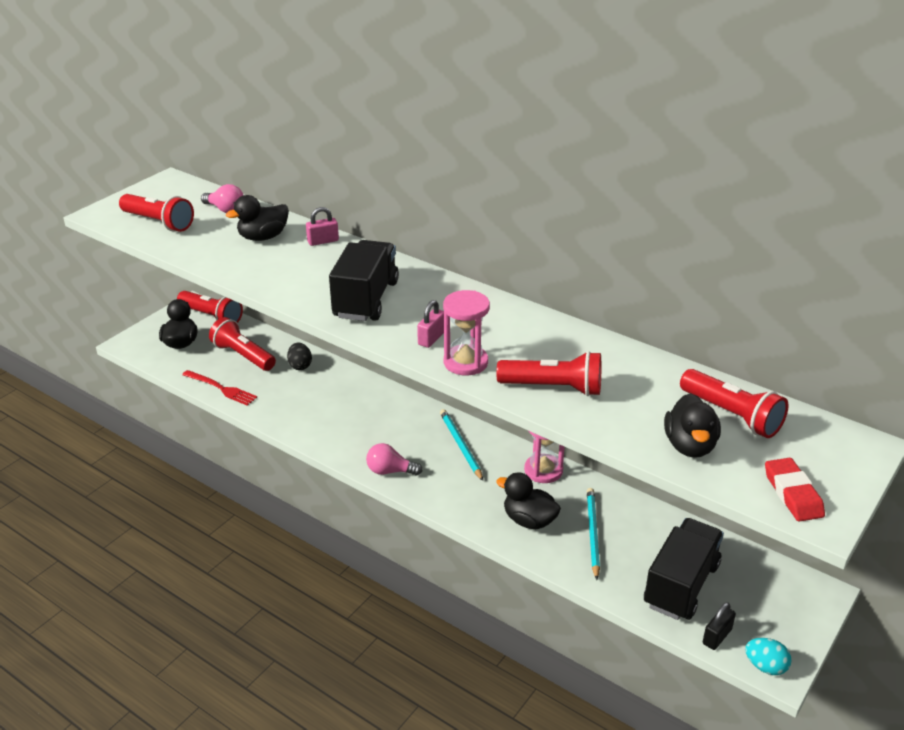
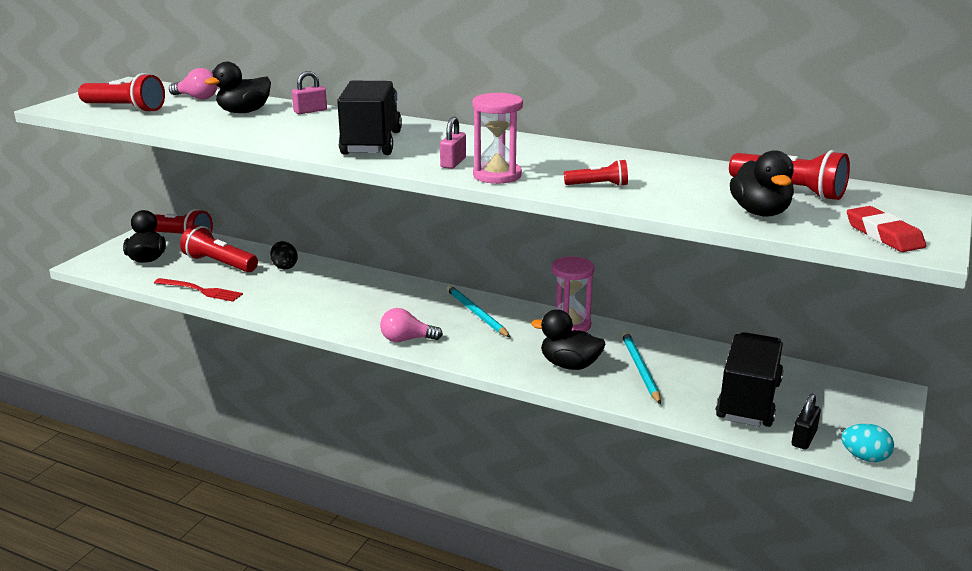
camera: 10 degrees left, 10 degrees down
(554, 388) = (598, 185): red flashlight -> red flashlight, size x0.56

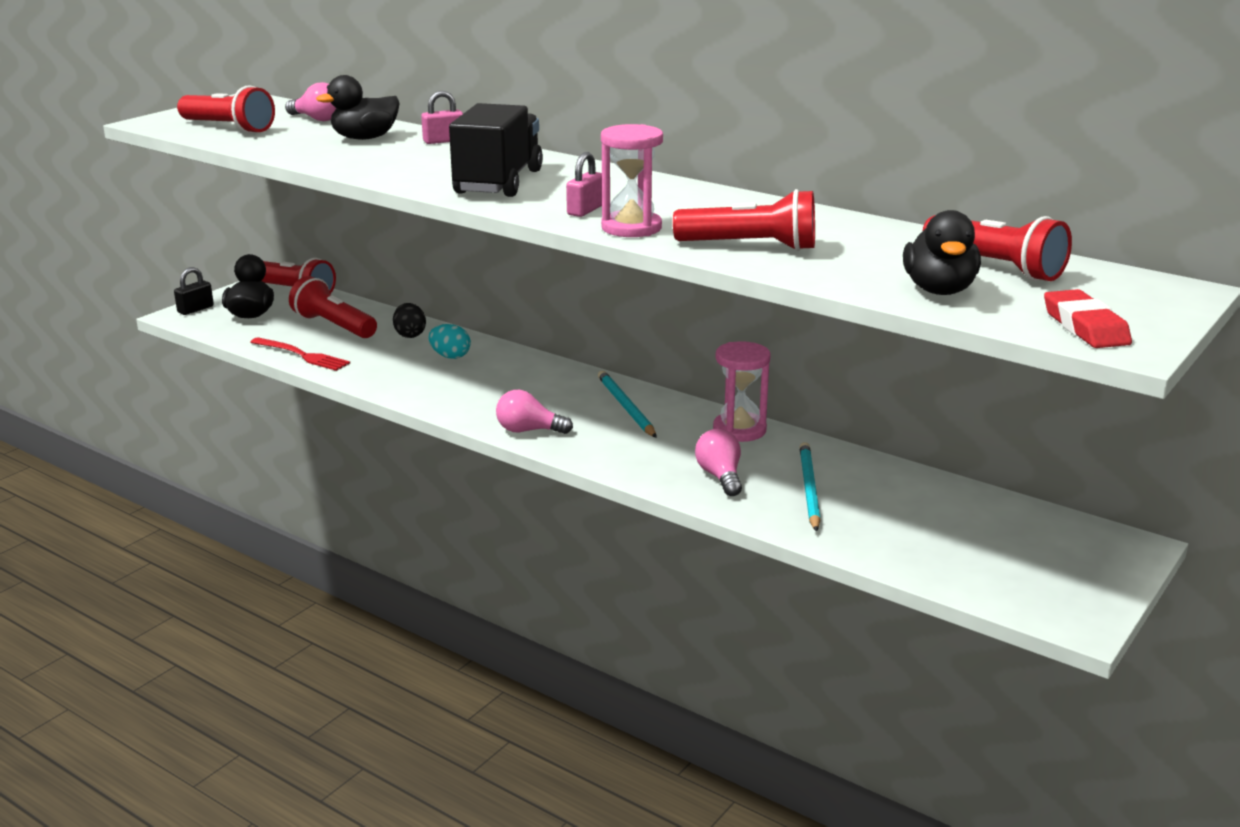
camera: 10 degrees right, 0 degrees up
(569, 365) = (720, 476): black duck -> pink light bulb
(598, 185) = (751, 246): red flashlight -> red flashlight, size x1.77
(748, 401) = (935, 538): black truck -> none
(803, 438) = (989, 589): black padlock -> black padlock (195, 309)
(864, 457) = (1060, 619): turquoise egg -> turquoise egg (450, 356)

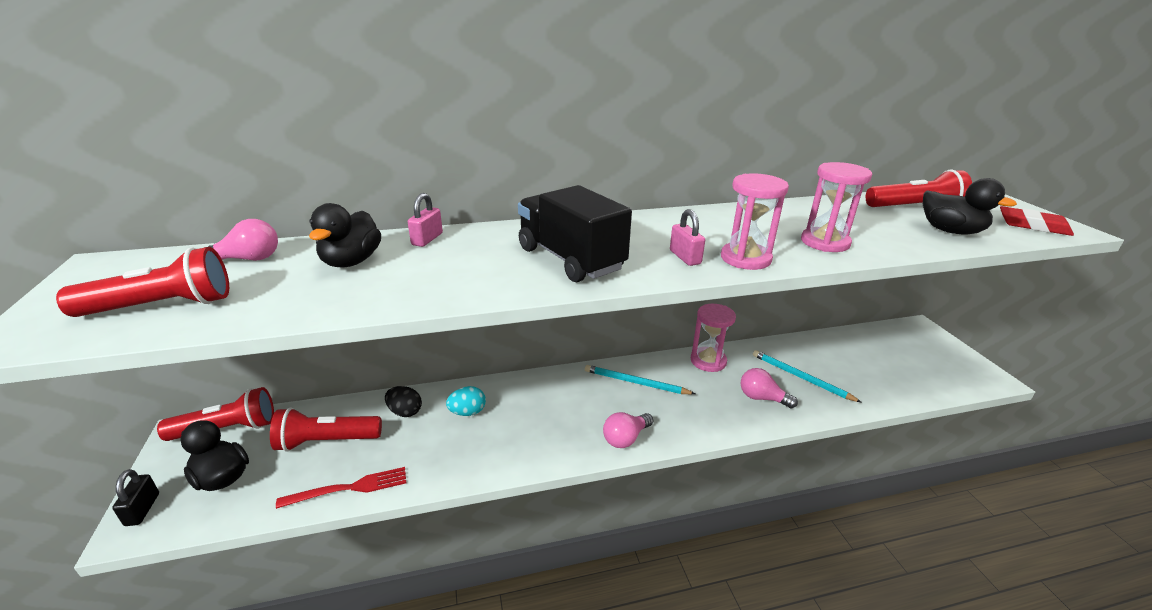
camera: 50 degrees left, 5 degrees up
(751, 246) = (825, 242): red flashlight -> pink hourglass

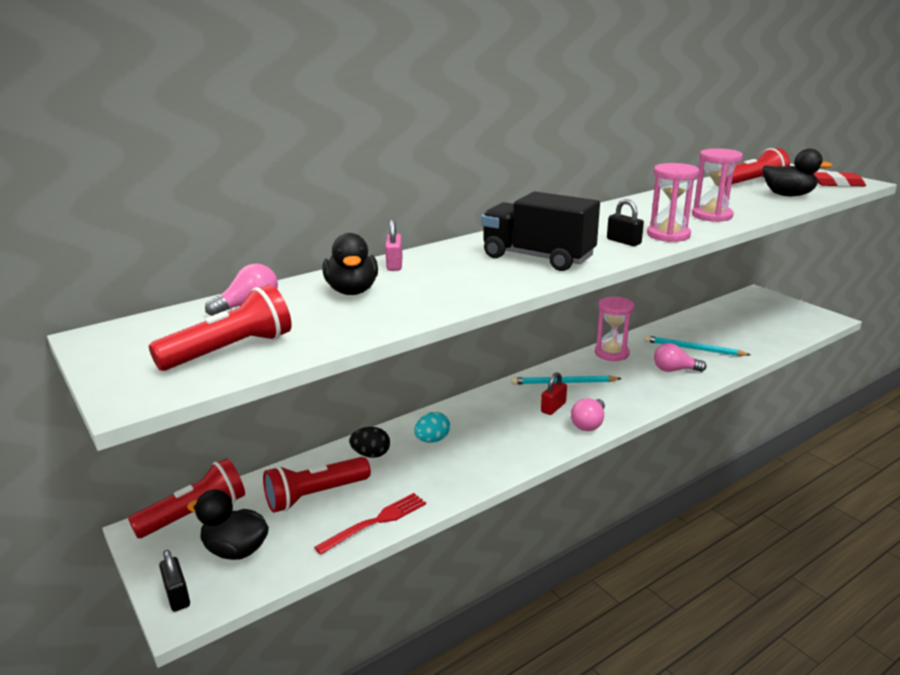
camera: 20 degrees left, 5 degrees down
(605, 408) = (553, 407): none -> red padlock
(685, 257) = (623, 242): pink padlock -> black padlock

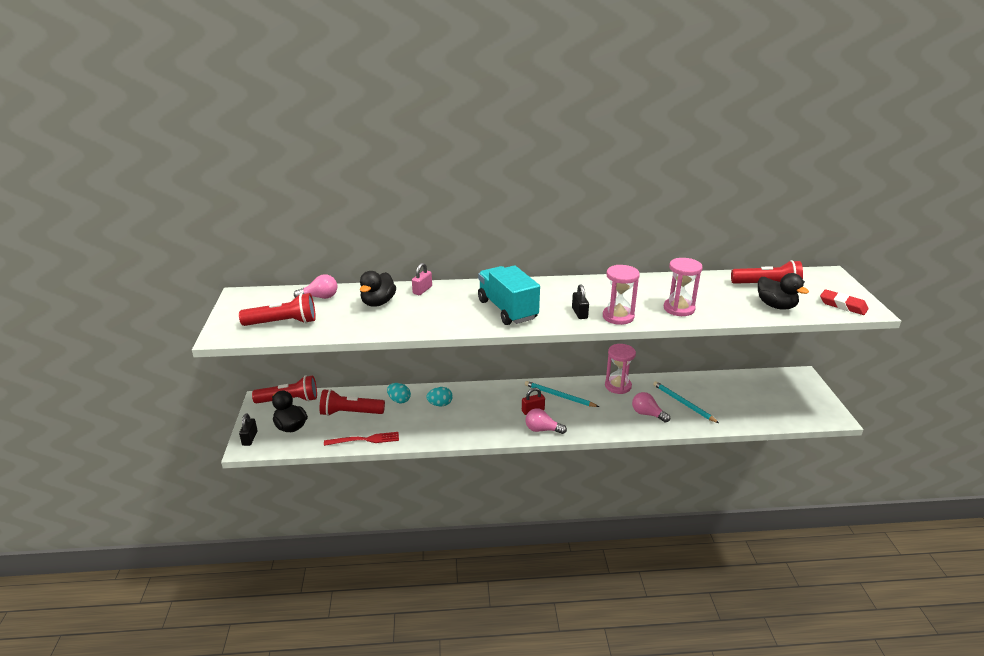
camera: 30 degrees right, 5 degrees up
(371, 454) = (399, 400): black egg -> turquoise egg
(537, 257) = (507, 310): black truck -> turquoise truck
(589, 424) = (542, 430): pink light bulb -> pink light bulb turned 45 degrees clockwise

